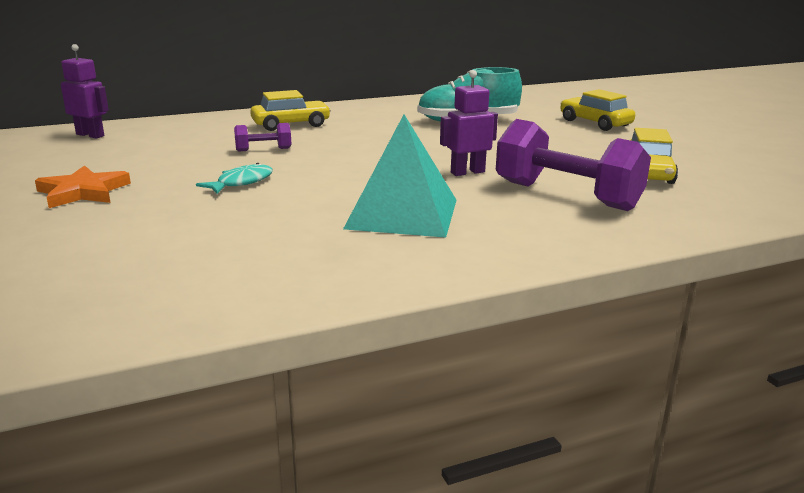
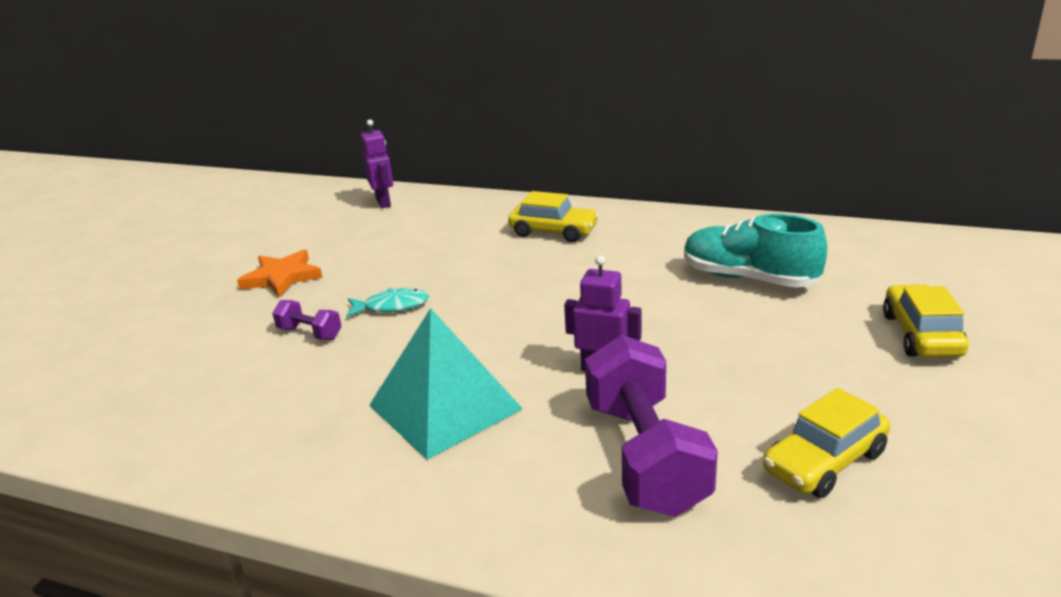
camera: 45 degrees right, 5 degrees up
(263, 150) = (475, 264): purple dumbbell -> purple dumbbell (310, 333)

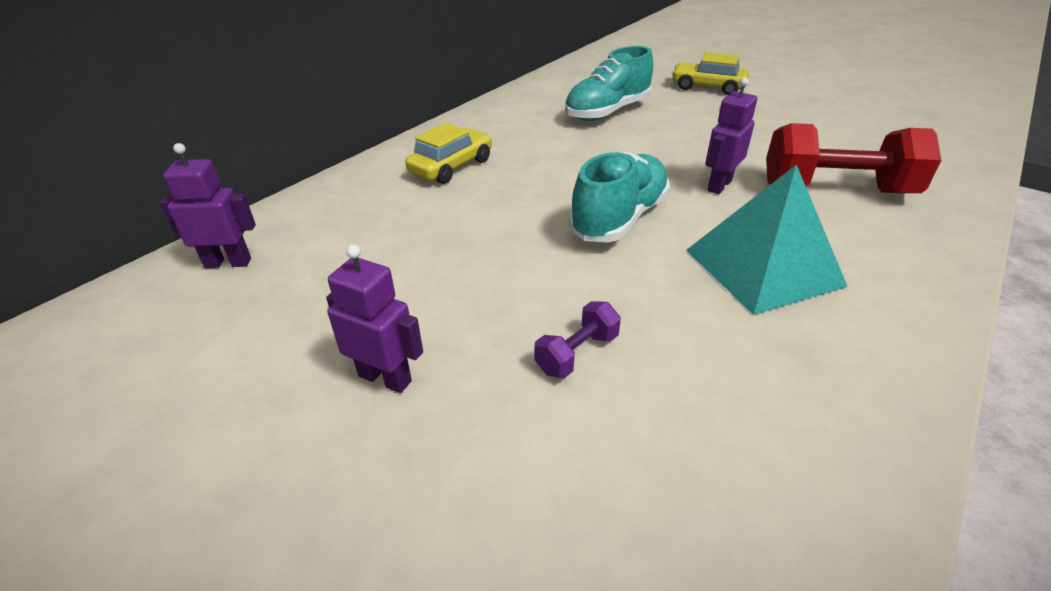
camera: 75 degrees left, 10 degrees up
(282, 277) = (385, 378): orange star -> purple robot
(392, 306) = (546, 281): turquoise fish -> none
(501, 322) = (619, 218): none -> turquoise shoe
(645, 456) = (836, 190): purple dumbbell -> red dumbbell
(824, 462) = (839, 139): yellow car -> none

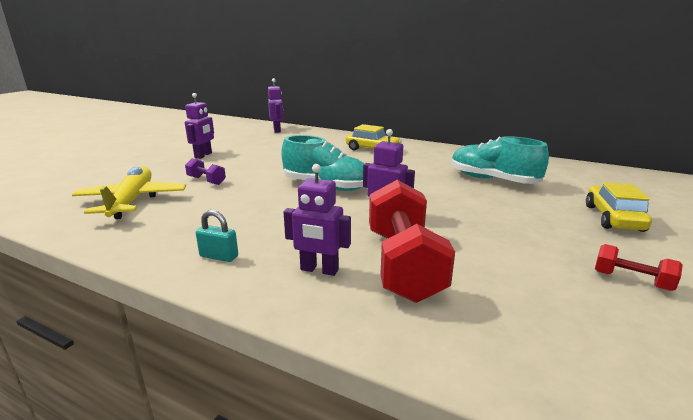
camera: 80 degrees right, 15 degrees down
(694, 461) = (132, 201): none -> yellow plane
(763, 267) = (273, 223): turquoise pyramid -> none
(819, 109) = (631, 280): none -> red dumbbell
(872, 237) = (319, 270): none -> purple robot
(876, 312) = (219, 256): none -> turquoise padlock

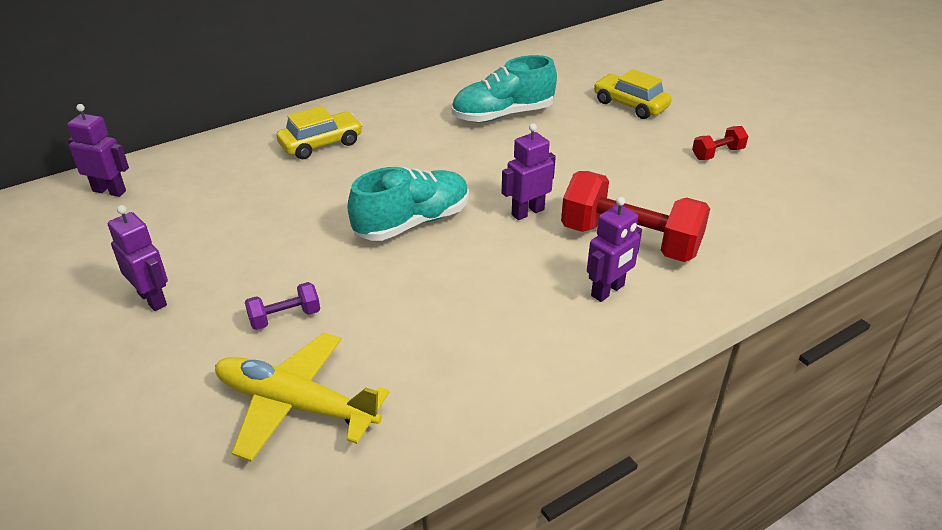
camera: 60 degrees left, 15 degrees up
(219, 256) = (535, 349): turquoise padlock -> none

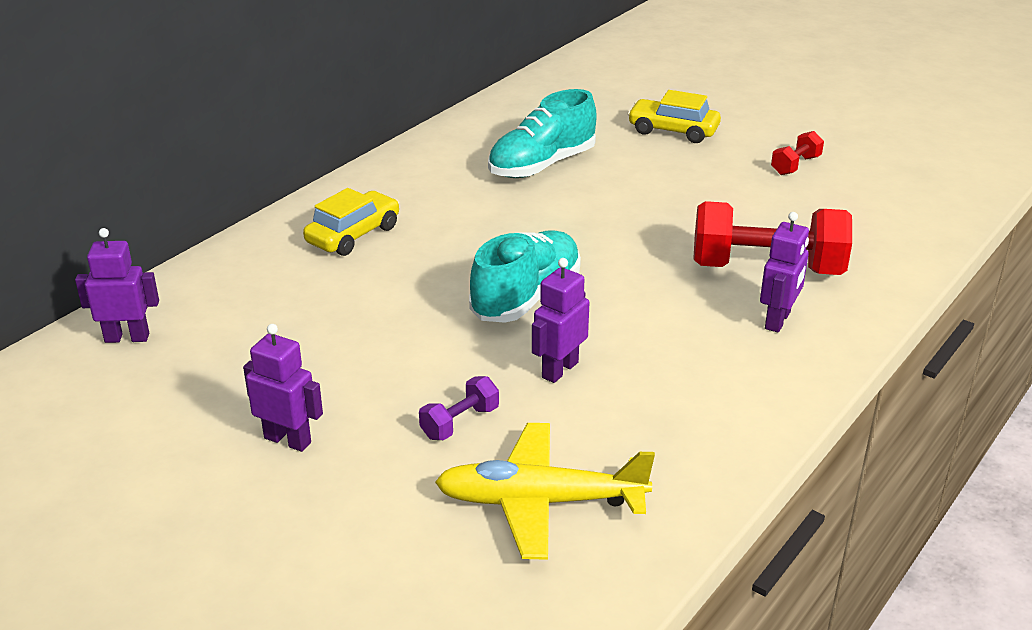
camera: 20 degrees left, 5 degrees down
(527, 212) = (642, 261): purple robot -> purple robot (559, 370)

